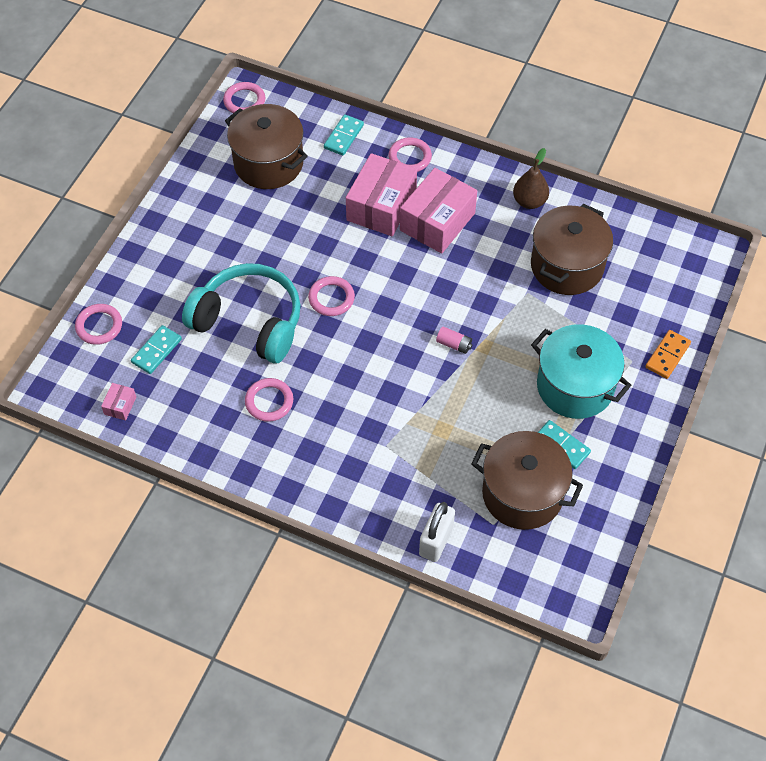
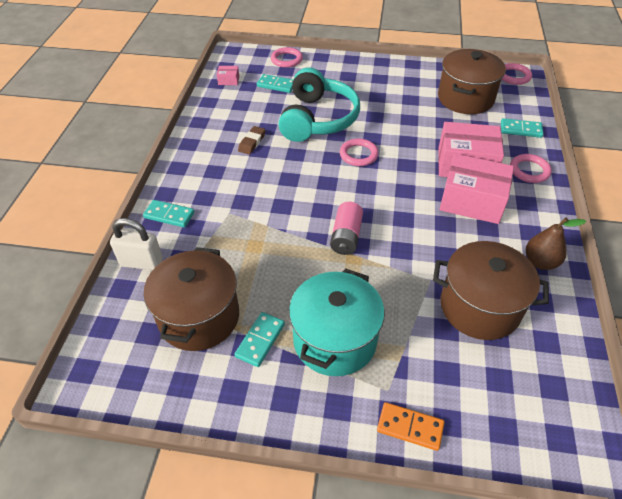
camera: 75 degrees right, 10 degrees down
(269, 401) = (252, 142): pink ring -> brown eraser
(370, 507) = (169, 215): none -> turquoise domino
(454, 344) = (346, 237): pink battery -> pink battery, size x1.62

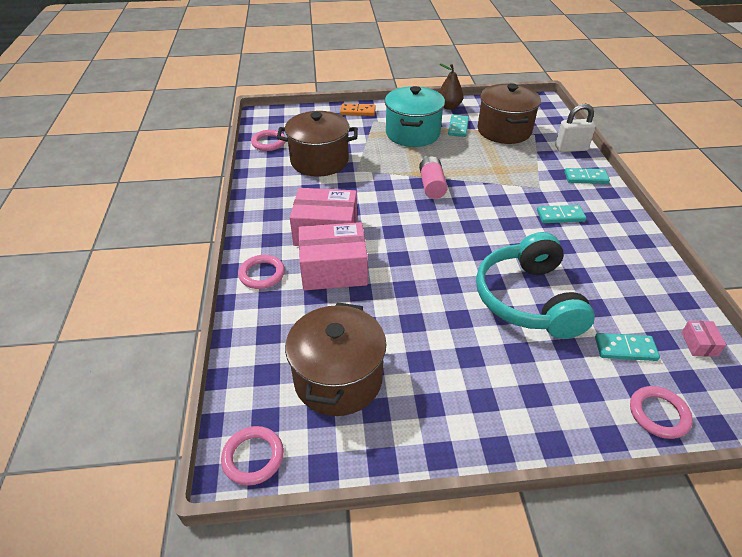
camera: 165 degrees right, 5 degrees down
(228, 80) = (699, 344): pink box -> pink box turned 75 degrees counterclockwise
(252, 142) = (578, 253): brown eraser -> none
(358, 155) = (455, 260): pink ring -> pink ring (269, 143)
(521, 130) = (261, 333): turquoise domino -> turquoise domino (560, 216)
(540, 262) = (269, 193): brown pear -> brown pear (449, 107)

